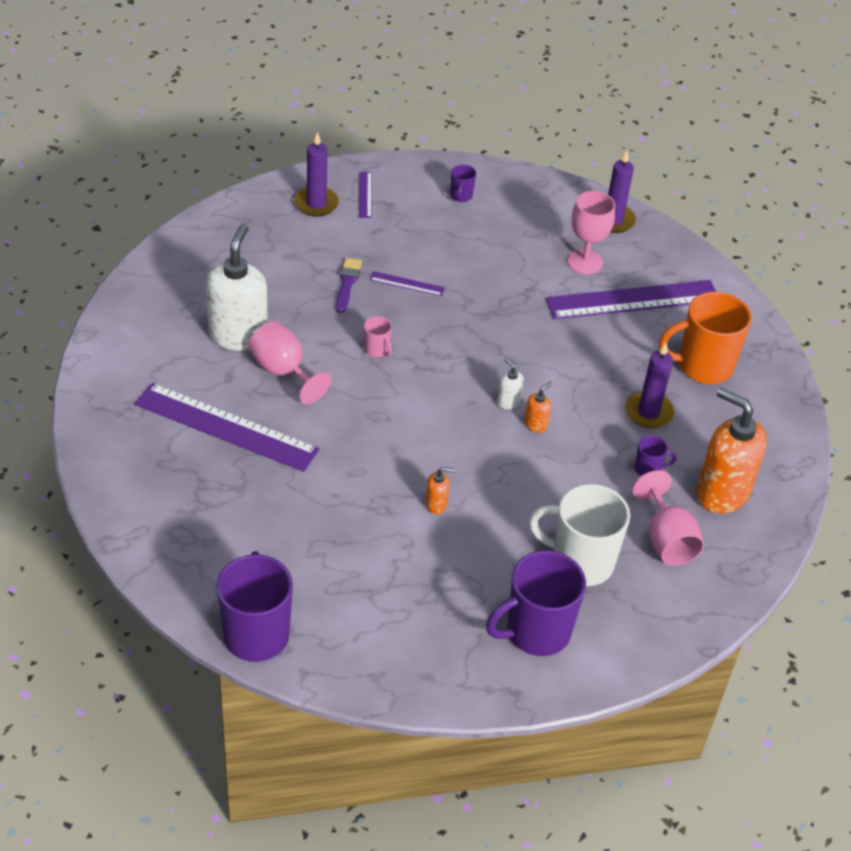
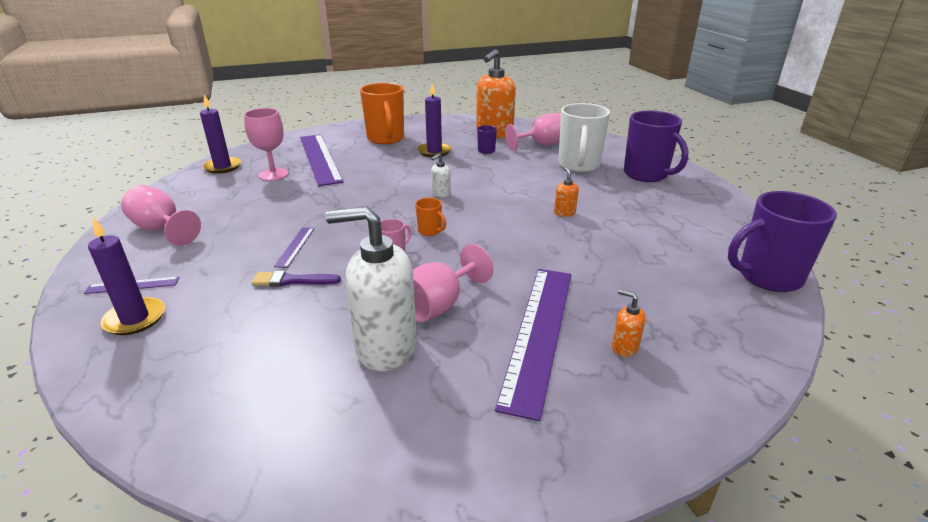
camera: 95 degrees left, 15 degrees down
(417, 381) = (430, 231): none -> orange mug
(461, 196) = (162, 229): purple mug -> pink goblet
(536, 424) = (461, 183): orange soap dispenser -> orange soap dispenser (624, 347)

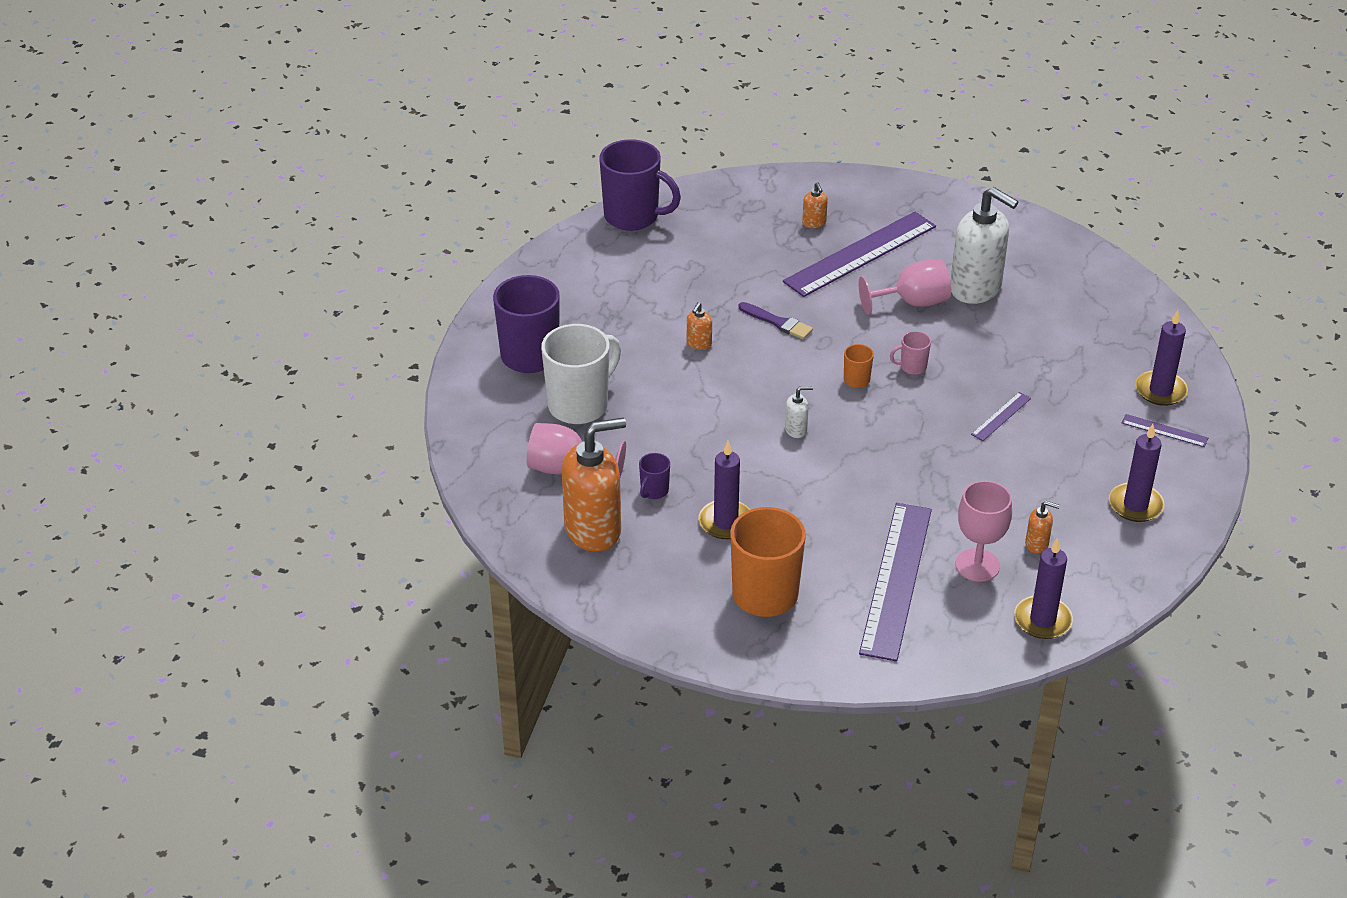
camera: 145 degrees left, 10 degrees up
(162, 229) = (1135, 505): pink goblet -> purple candle
(236, 192) = (1037, 544): none -> orange soap dispenser
(292, 280) = (1020, 376): purple brush -> purple brush (778, 322)

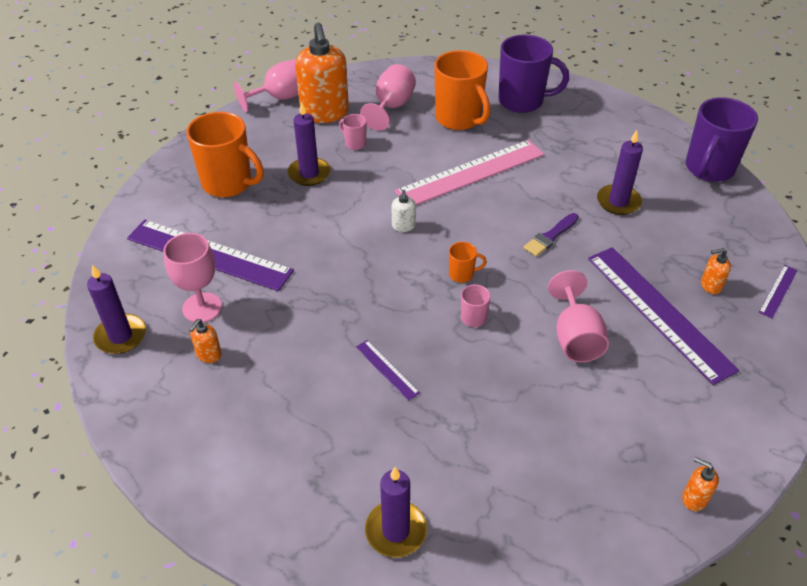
camera: 100 degrees right, 5 degrees up
(565, 583) = (280, 98): none -> pink goblet
(580, 405) = (459, 119): white mug -> orange mug
(654, 491) = (354, 143): purple mug -> pink mug
(686, 387) = (471, 173): none -> pink ruler
(699, 344) = (525, 186): orange soap dispenser -> orange soap dispenser (694, 498)
(976, 288) = (597, 396): white soap dispenser -> none
(1135, 505) = (227, 448): purple candle -> purple candle (618, 202)
(1164, 431) = (328, 512): purple ruler -> purple ruler (778, 291)

